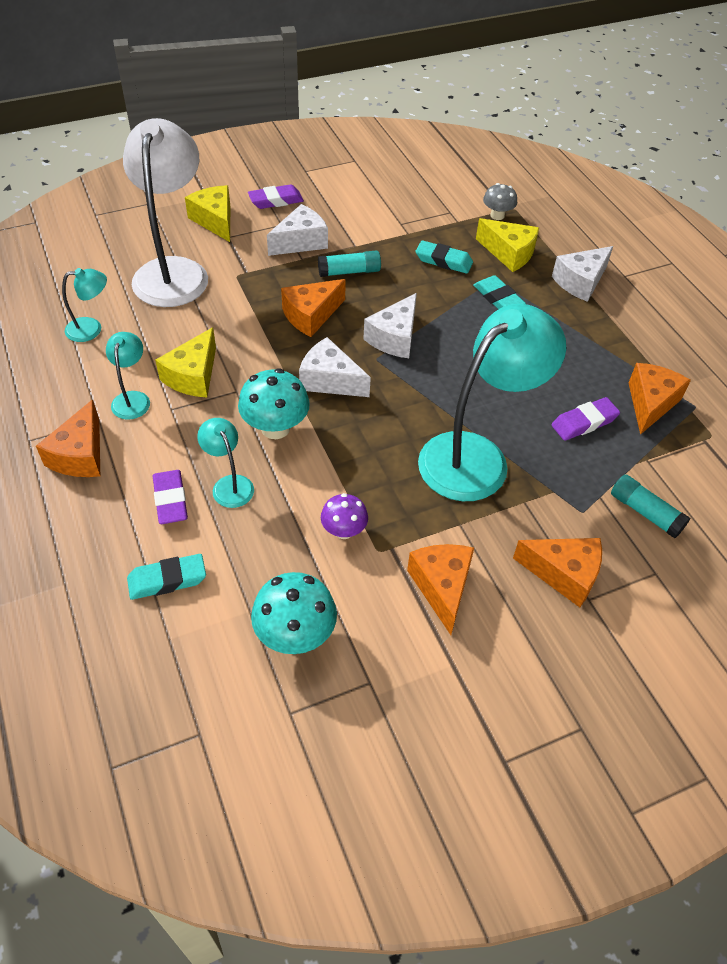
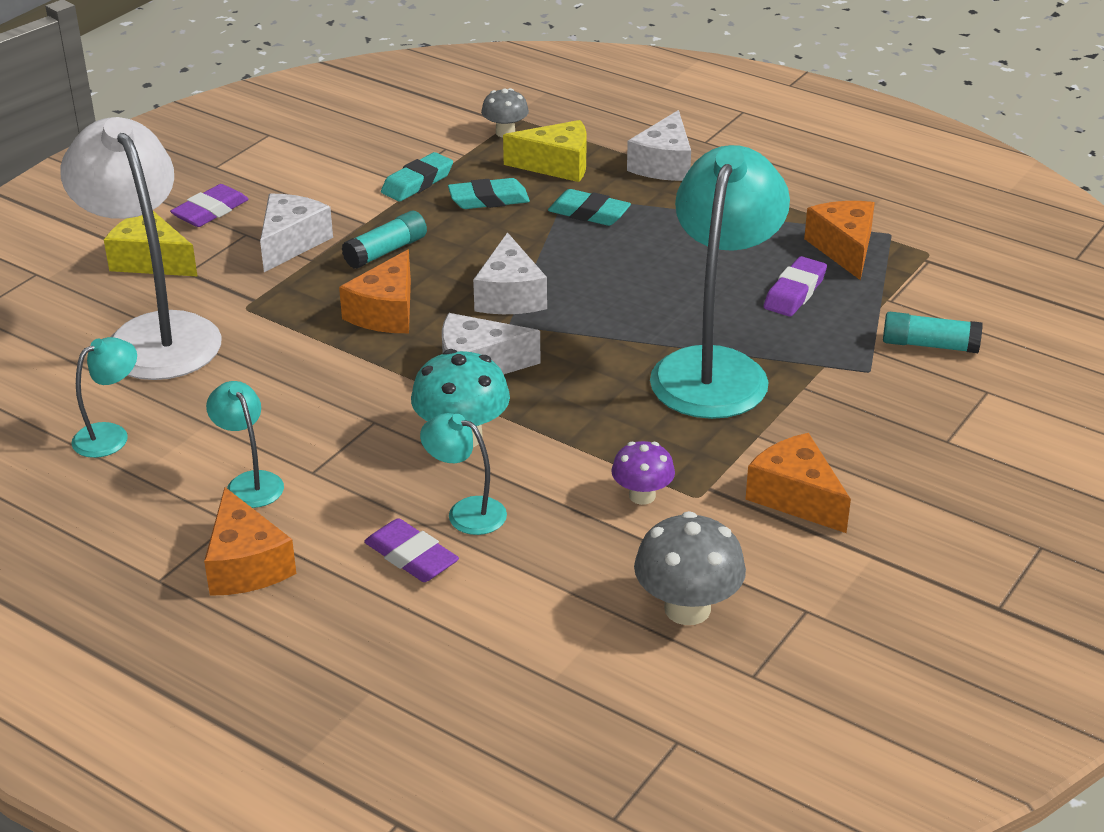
camera: 30 degrees left, 15 degrees down
(167, 580) = (491, 630): turquoise eraser -> turquoise eraser (417, 183)
(193, 376) = (303, 429): yellow cheese -> none
(295, 635) = (687, 609): turquoise mushroom -> grey mushroom
(564, 574) = (903, 431): orange cheese -> none

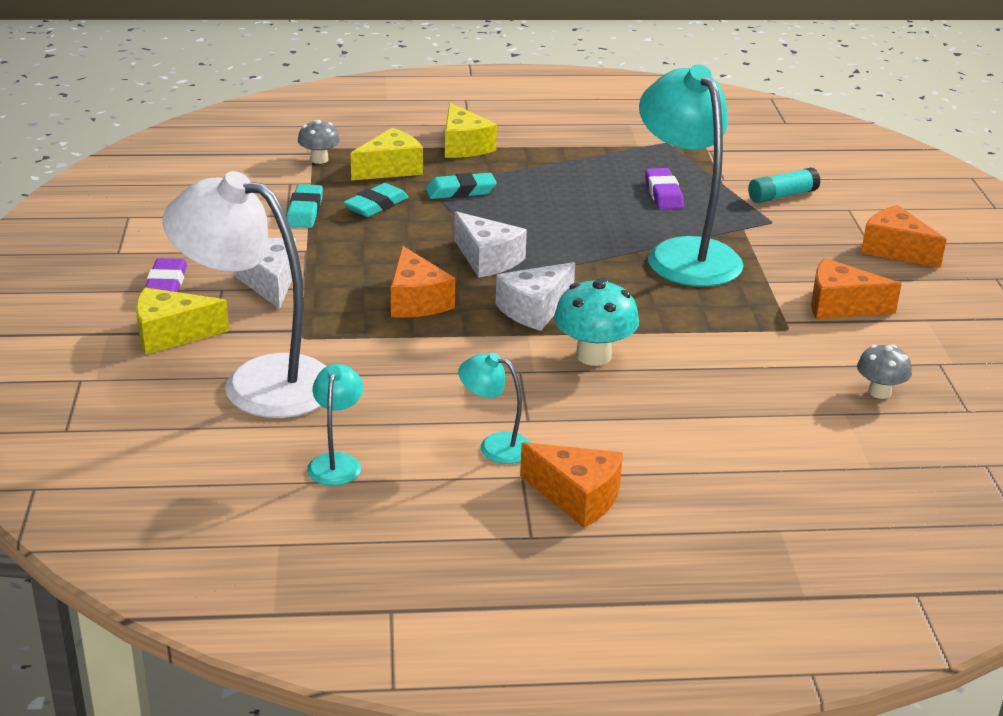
camera: 40 degrees left, 5 degrees down
(386, 251) = (353, 263): turquoise glue stick -> none
(411, 557) = (677, 440): purple eraser -> none
(466, 512) = (668, 398): turquoise lamp -> none
(642, 496) = (757, 342): purple mushroom -> none
(663, 164) = (464, 146): white cheese -> yellow cheese
(687, 609) = (879, 392): grey mushroom -> grey mushroom, size x0.62
(844, 249) = (653, 159): orange cheese -> orange cheese (895, 250)

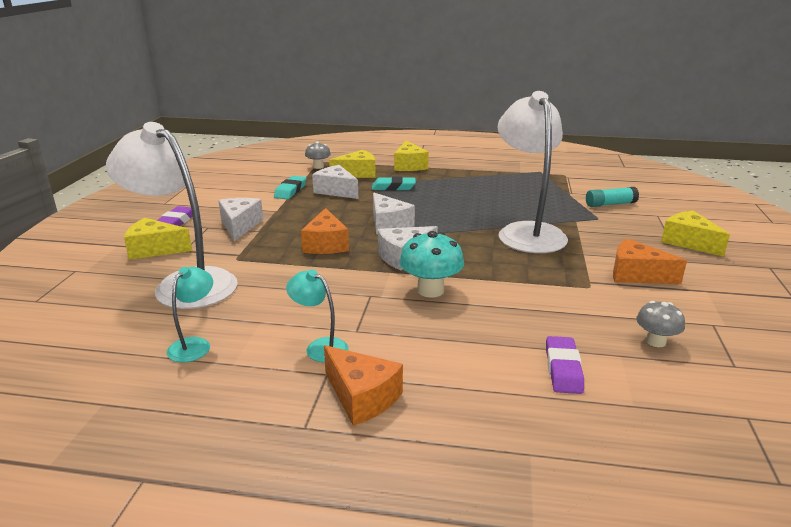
camera: 15 degrees right, 5 degrees down
(376, 205) = (336, 191): turquoise eraser -> white cheese
(663, 194) = (526, 197): purple eraser -> purple eraser (563, 369)
(684, 253) = (527, 232): turquoise lamp -> white lamp
(895, 250) = (688, 242): orange cheese -> yellow cheese

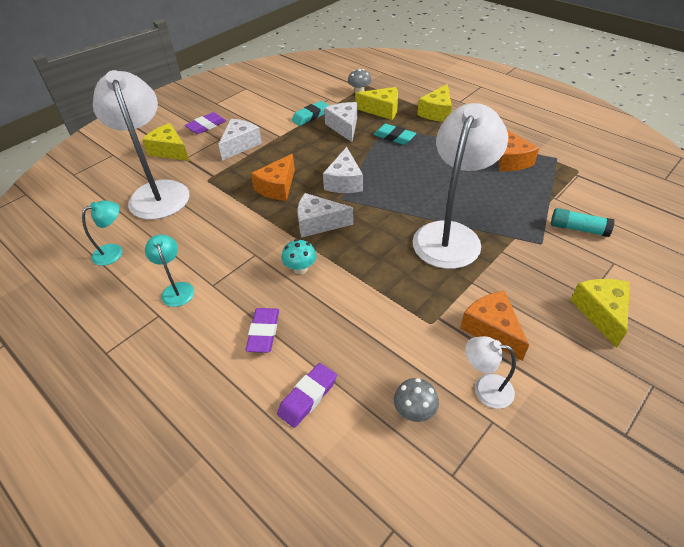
camera: 35 degrees right, 20 degrees up
(362, 397) = (157, 347): orange cheese -> orange cheese (510, 160)
(430, 290) = (300, 268): turquoise mushroom -> turquoise mushroom, size x0.62
(459, 344) = (264, 332): none -> purple eraser
(682, 308) = (485, 389): none -> white lamp

